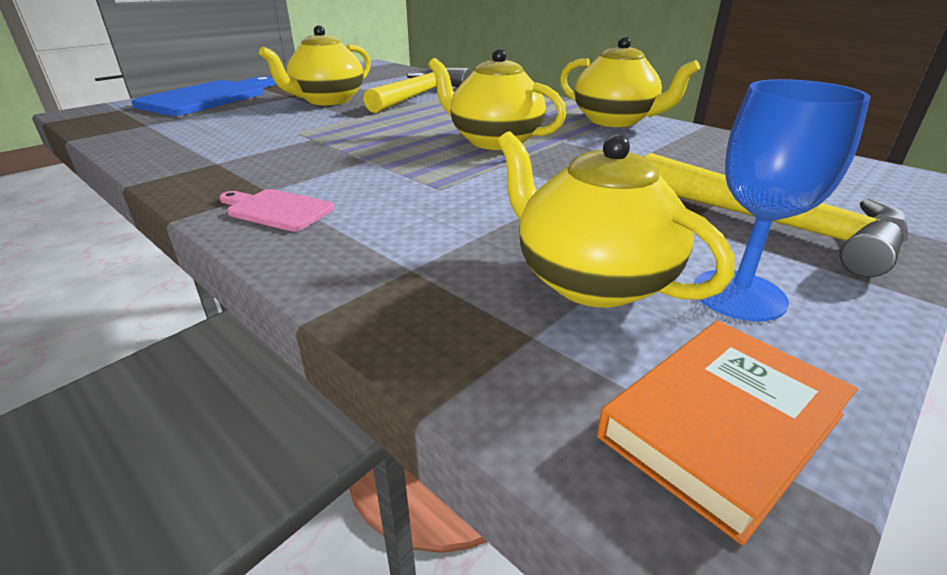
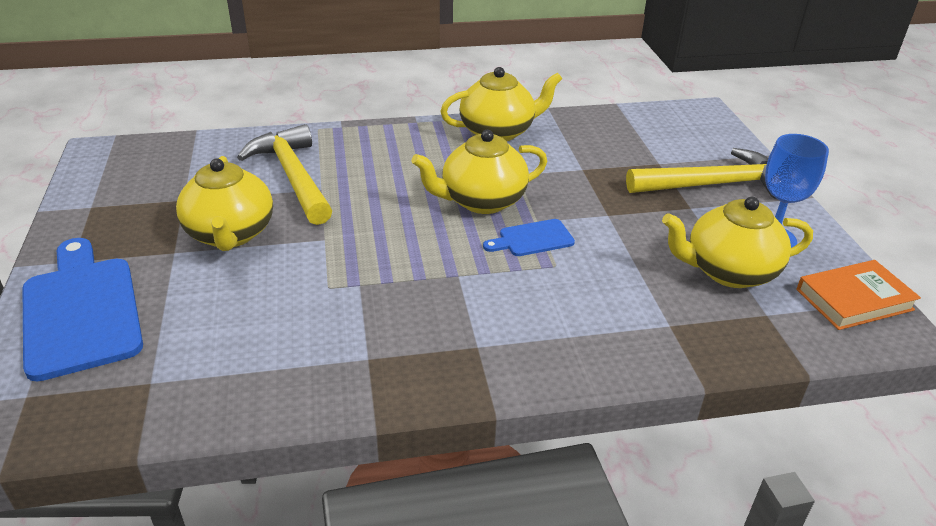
camera: 55 degrees left, 5 degrees up
(276, 210) = (525, 352): pink cutting board -> none
(469, 170) = (532, 239): none -> blue cutting board
(722, 426) = (854, 300): orange book -> orange book turned 75 degrees clockwise

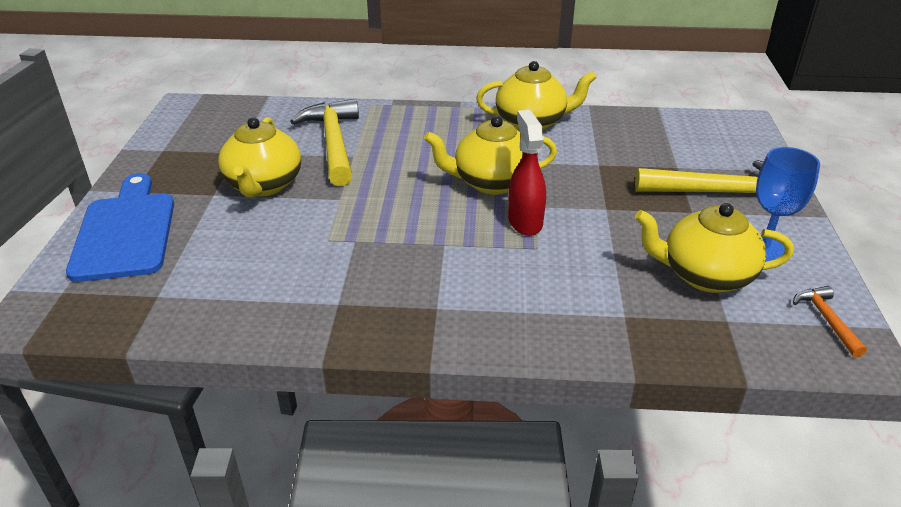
camera: 15 degrees right, 0 degrees up
(532, 239) = (525, 222): blue cutting board -> red spray bottle
(854, 300) = (826, 320): orange book -> orange hammer

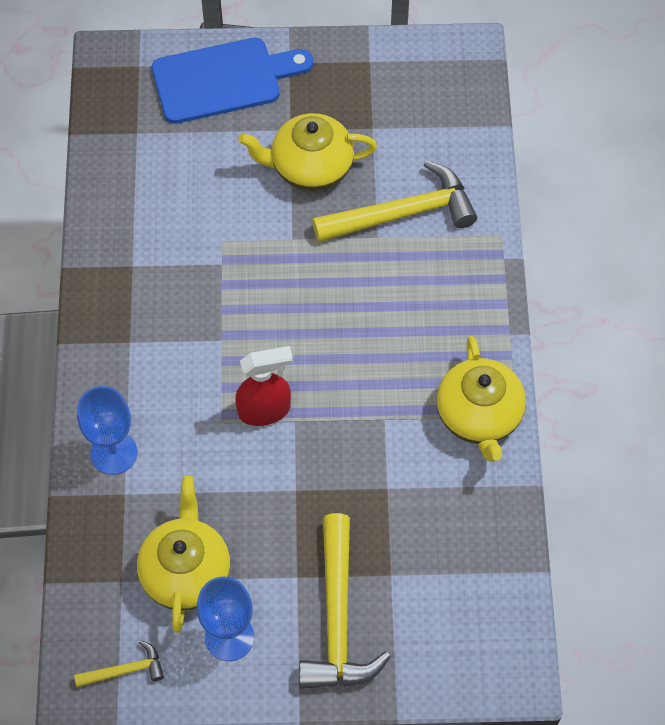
camera: 85 degrees right, 25 degrees up
(491, 182) = (336, 377): yellow teapot -> none
(576, 323) = (114, 453): none -> blue goblet
(826, 320) = (125, 670): orange hammer -> yellow hammer

